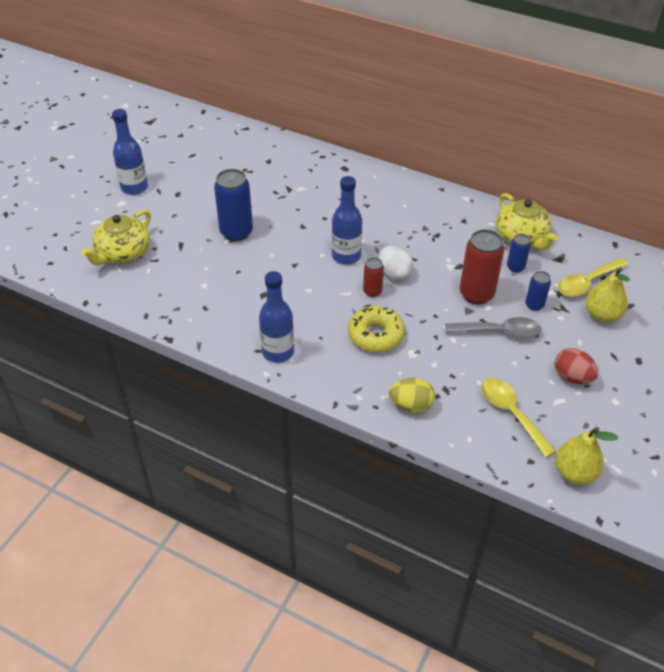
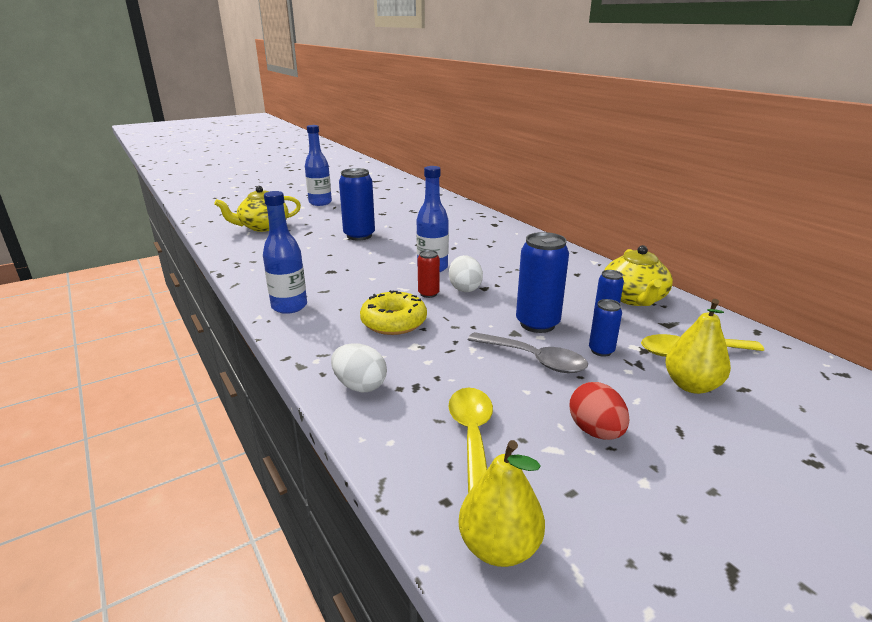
camera: 30 degrees right, 20 degrees down
(411, 405) = (360, 386): yellow egg -> white egg
(476, 294) = (537, 324): red can -> blue can

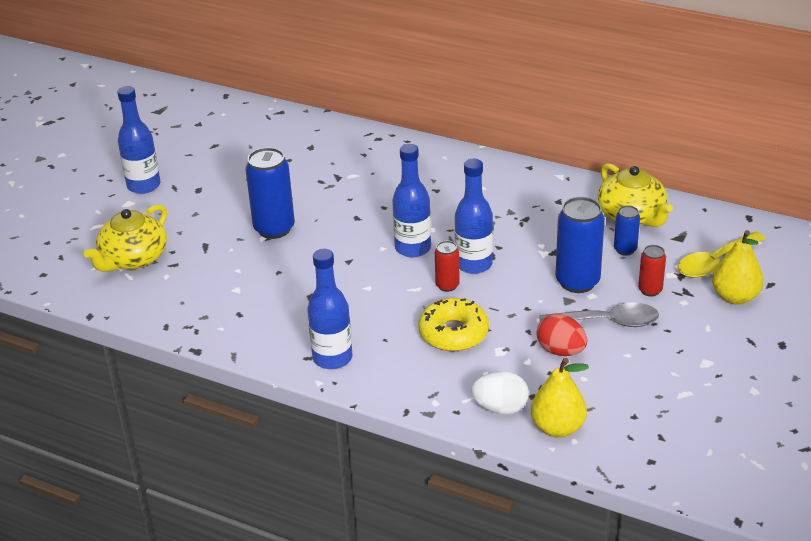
camera: 30 degrees left, 10 degrees up
(464, 288) = (473, 264): white egg -> blue bottle
(472, 437) = (625, 410): yellow spoon -> none
(499, 547) = (706, 471): yellow pear -> yellow pear (557, 428)
(595, 431) = (700, 367): red egg -> red egg (561, 351)
(601, 351) = (650, 290): blue can -> red can

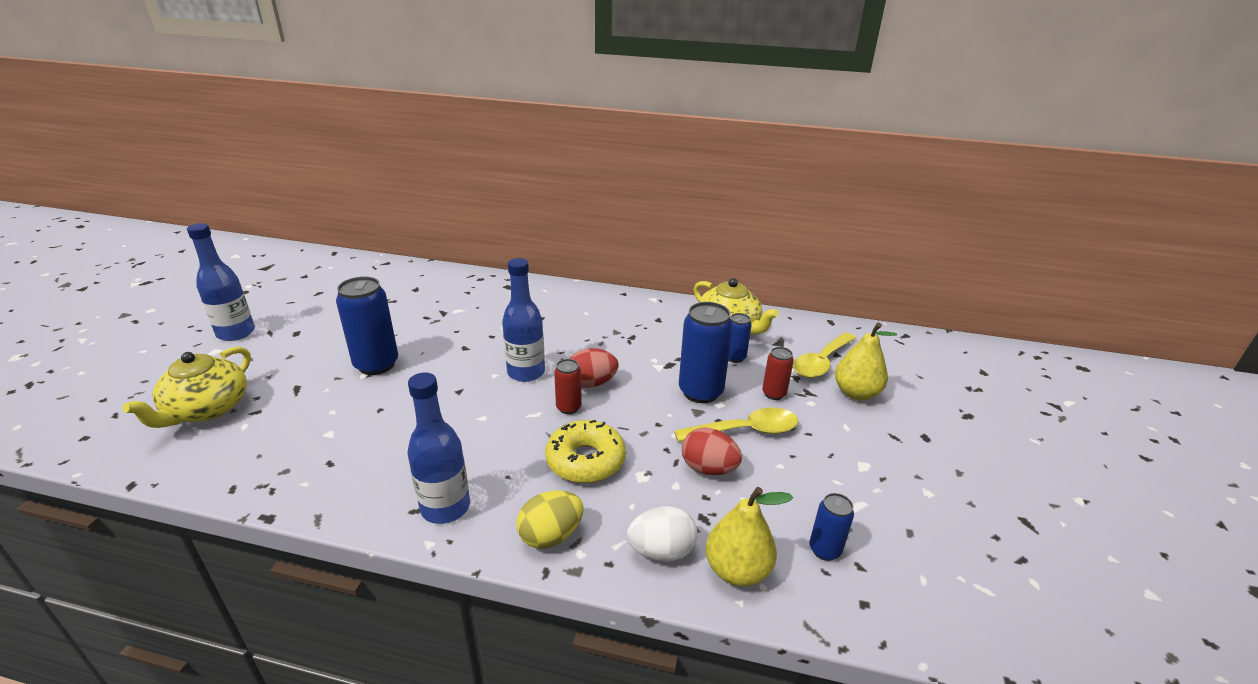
camera: 15 degrees left, 5 degrees down
(414, 387) = (551, 536): none -> yellow egg
(473, 264) = (592, 383): blue bottle -> red egg
(607, 322) = (745, 431): grey spoon -> yellow spoon
(636, 422) = (824, 550): none -> blue can

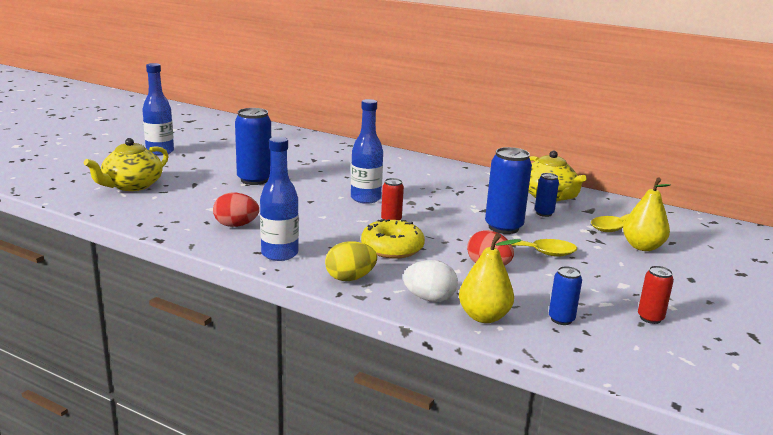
camera: 15 degrees right, 10 degrees down
(592, 383) = (415, 211): red egg -> red egg (236, 225)
(774, 394) = (567, 237): red can -> red can (650, 318)

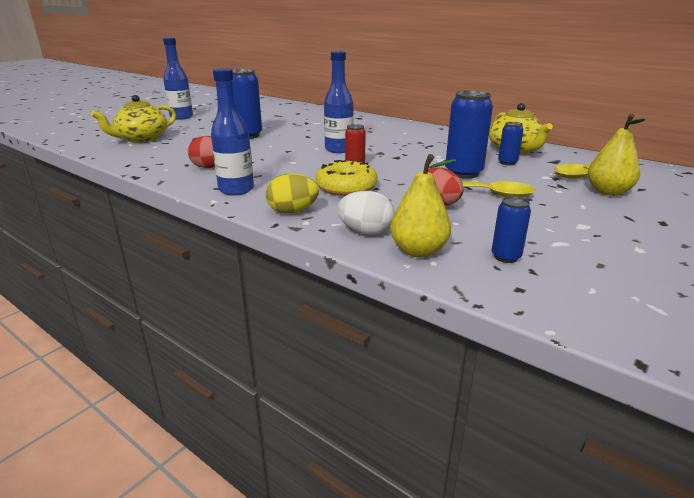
camera: 10 degrees right, 5 degrees up
(650, 318) = (612, 259): red can -> none

